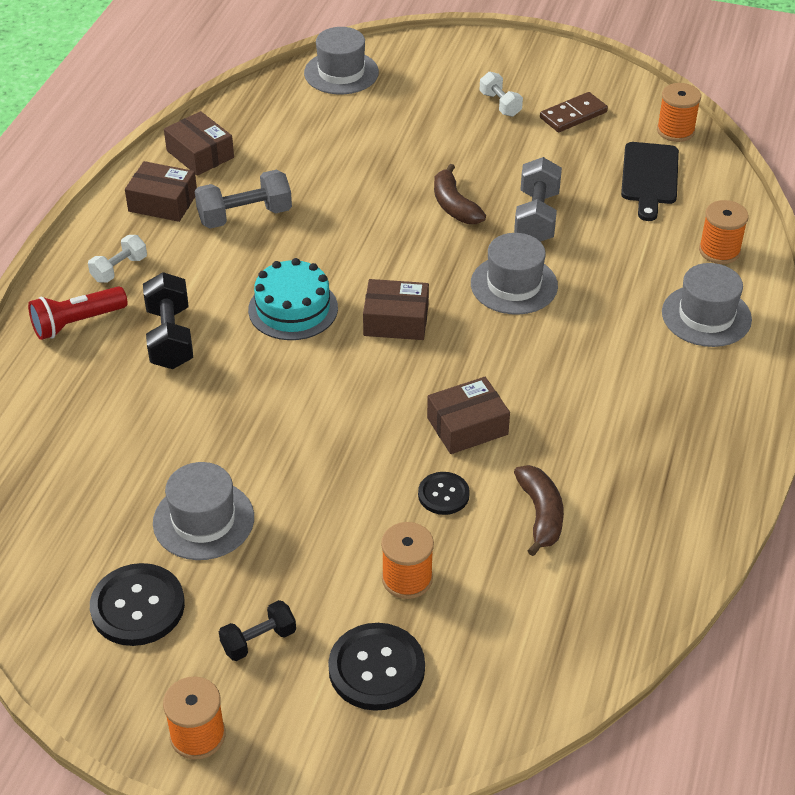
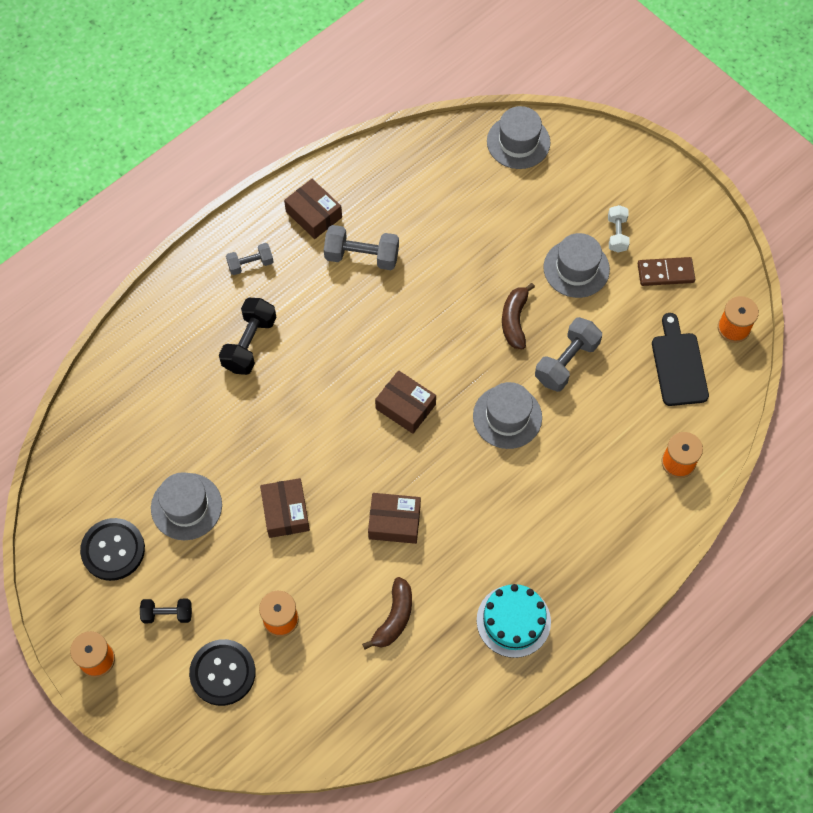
camera: 30 degrees right, 20 degrees up
(77, 323) = (198, 299): red flashlight -> none
(119, 269) = (250, 264): white dumbbell -> grey dumbbell
(200, 154) = (366, 179): brown box -> brown box (285, 512)
(293, 309) = (343, 360): turquoise cake -> turquoise cake (513, 621)
(443, 494) = (343, 568): black button -> none
(649, 177) = (678, 365): black cutting board -> black cutting board turned 135 degrees clockwise
(706, 316) = (623, 516): grey hat -> grey hat (576, 268)

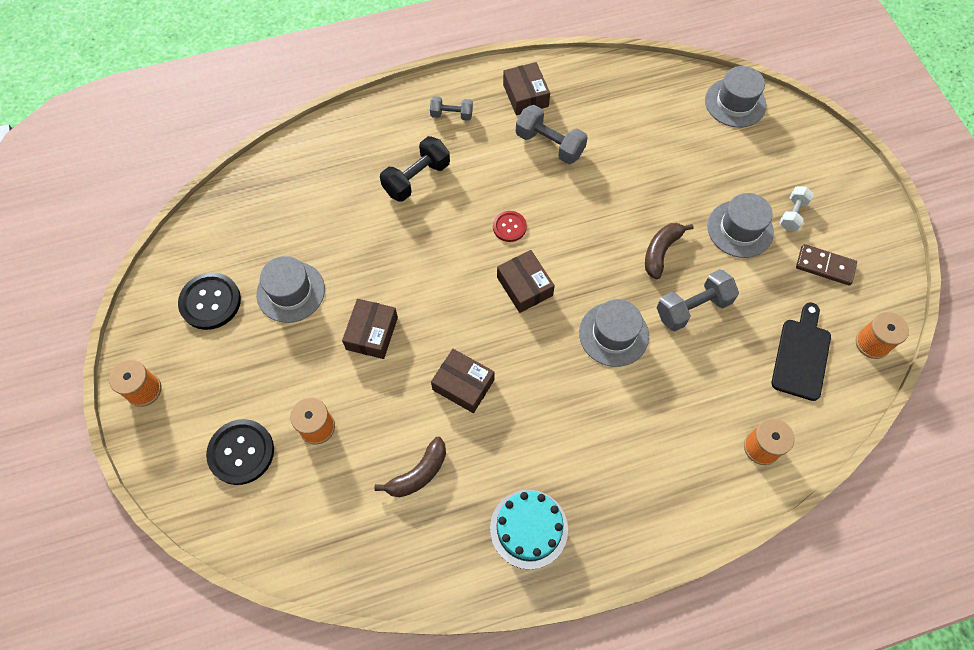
camera: 25 degrees right, 0 degrees up
(167, 614) = (224, 377): black dumbbell -> none
(363, 355) = (509, 227): none -> red button

